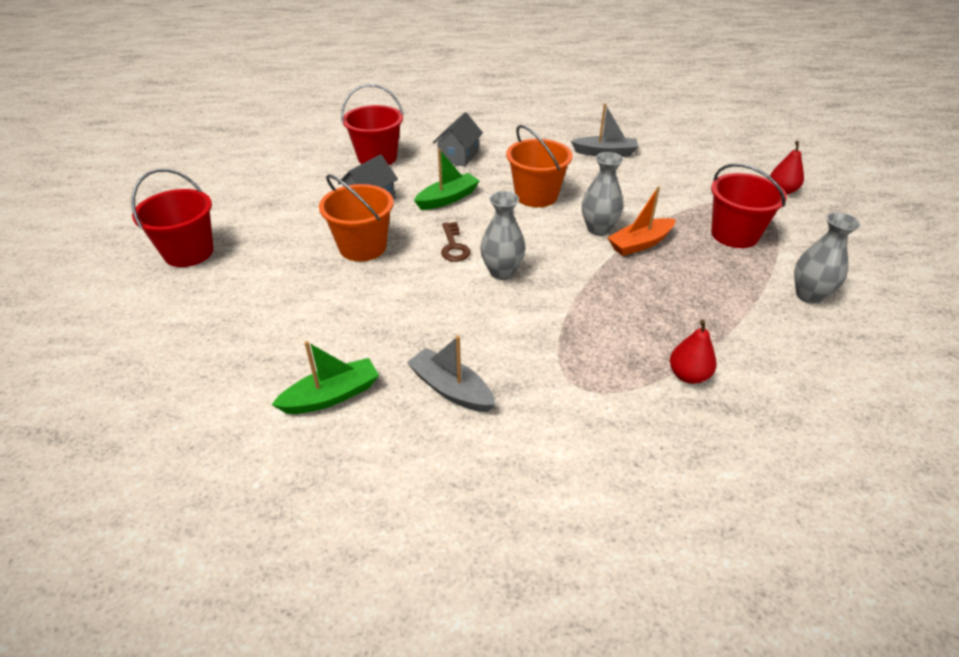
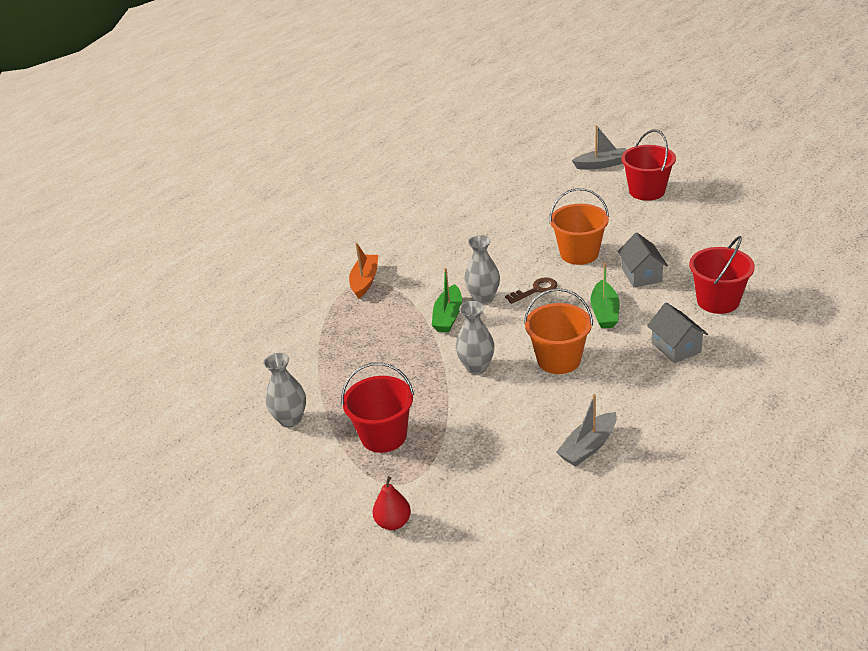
camera: 135 degrees right, 5 degrees down
(332, 396) = (456, 209): green boat -> green boat (448, 316)
(451, 389) = (414, 242): grey boat -> grey boat (602, 164)
(454, 246) = (536, 290): brown key -> brown key turned 120 degrees clockwise
(640, 244) = (436, 377): orange boat -> orange boat (365, 281)
(688, 375) = (317, 321): red pear -> none

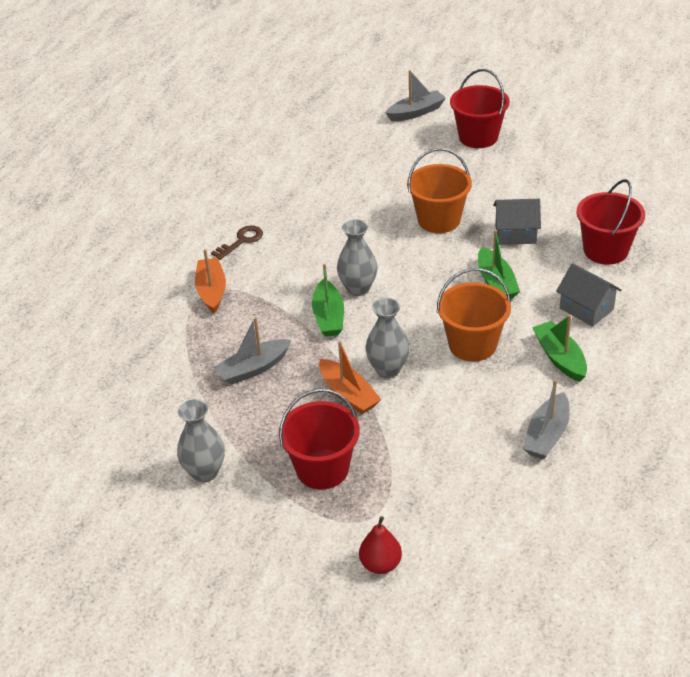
camera: 20 degrees left, 5 degrees up
(367, 346) = (253, 368): none -> grey boat
(434, 381) = (348, 394): none -> orange boat
(536, 290) = (411, 270): brown key -> brown key (241, 241)
(631, 384) = (559, 358): none -> green boat
(641, 275) = (515, 234): grey house -> grey house turned 60 degrees counterclockwise

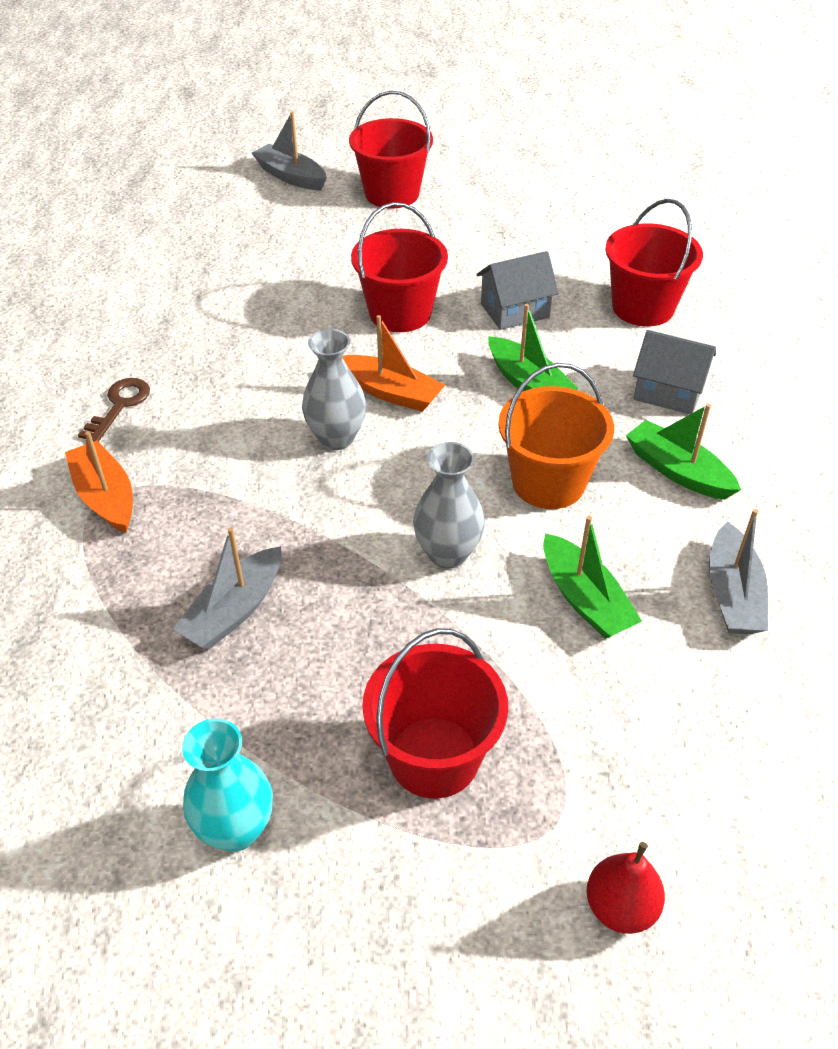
camera: 25 degrees left, 5 degrees up
(205, 472) = (236, 829): grey vase -> turquoise vase
(328, 317) = (314, 493): green boat -> green boat (585, 599)
(348, 394) = (409, 612): orange boat -> orange boat (391, 393)
(416, 112) = (291, 176): grey boat -> grey boat turned 90 degrees counterclockwise
(439, 220) = (400, 313): orange bucket -> red bucket

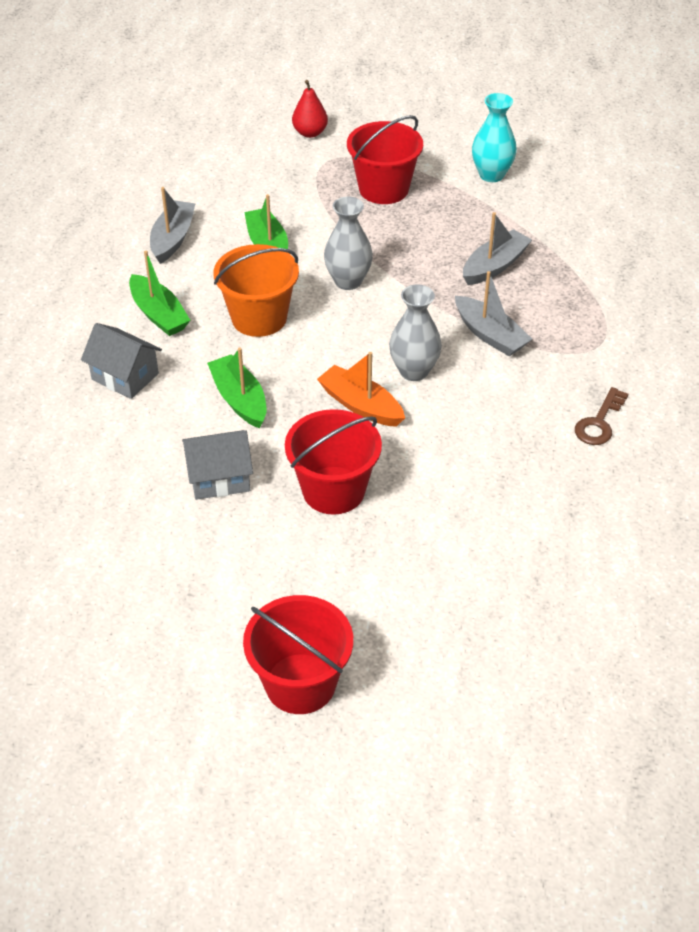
camera: 170 degrees left, 0 degrees up
(105, 496) = (595, 347): orange boat -> none
(291, 176) = (429, 742): grey boat -> grey boat (490, 335)
(643, 307) = (93, 465): red bucket -> none

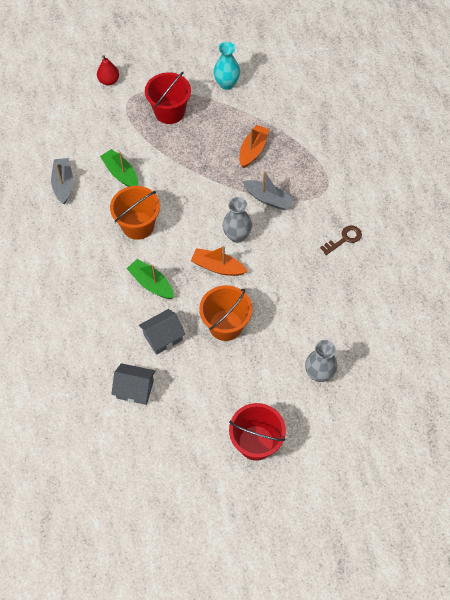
camera: 20 degrees left, 15 degrees up
(125, 376) = (81, 288): grey house -> grey house (135, 389)
(159, 314) = (80, 240): green boat -> none
(333, 490) = (225, 325): red bucket -> orange bucket
(348, 281) = (176, 185): grey vase -> grey vase (319, 373)
(494, 266) = (253, 150): grey boat -> orange boat
(599, 422) = (344, 239): brown key -> brown key turned 135 degrees counterclockwise

